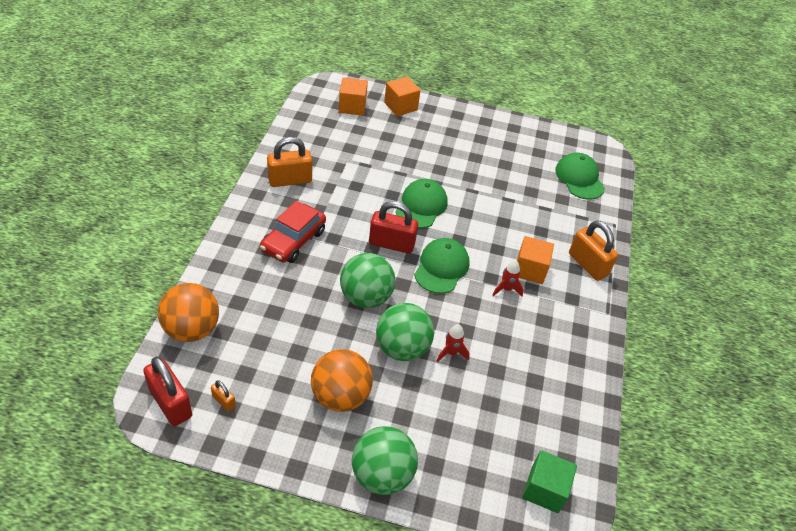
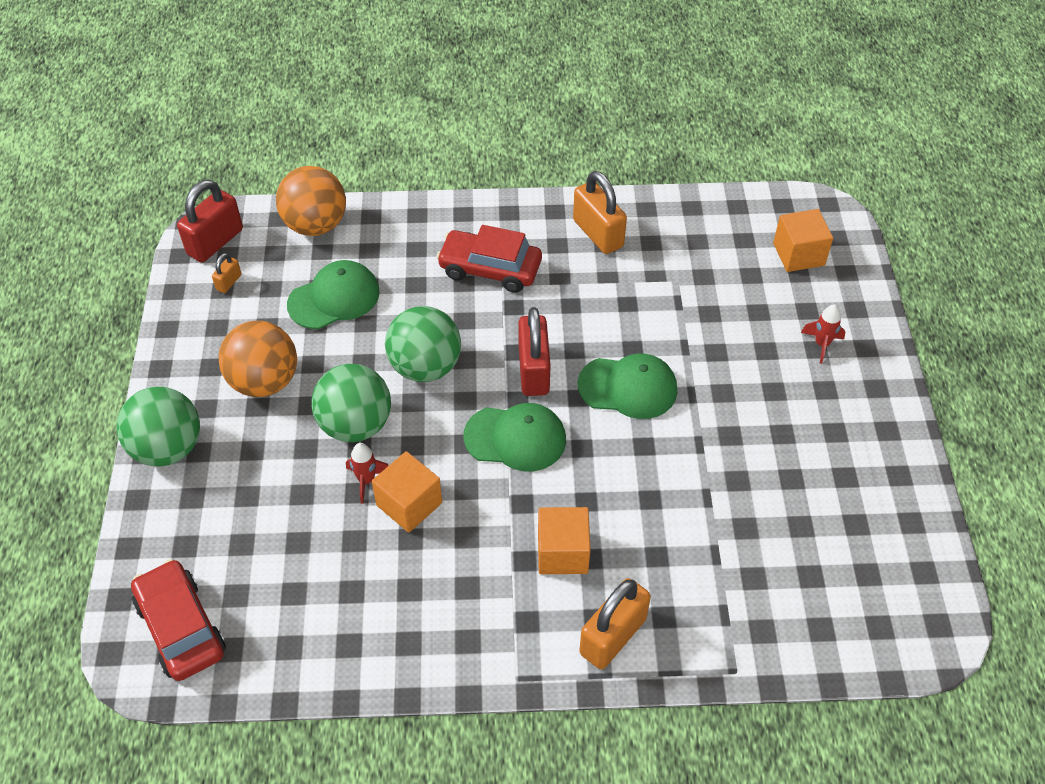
camera: 80 degrees right, 5 degrees up
(400, 106) = (842, 310): orange cube -> orange cube (409, 504)
(506, 289) = (508, 527): red rocket -> red rocket (822, 344)
(544, 489) = (181, 627): green cube -> red car
(579, 178) = (825, 599): green cap -> green cap (334, 298)

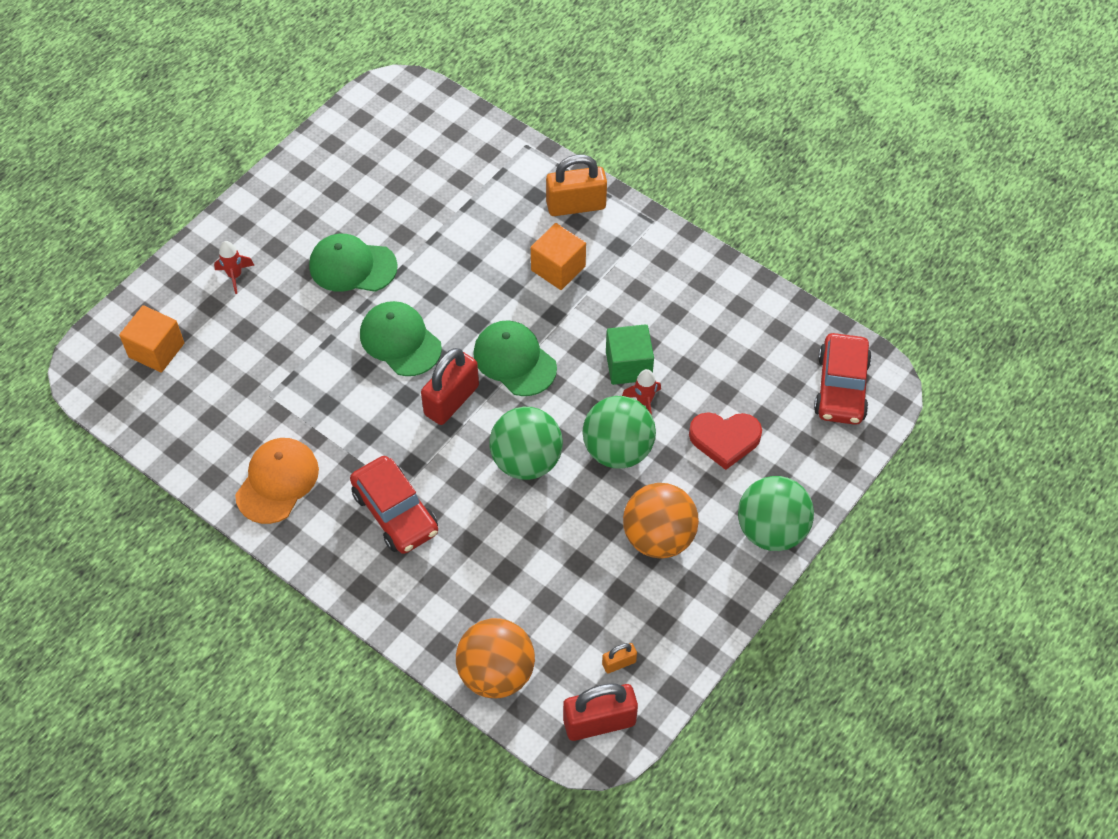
camera: 140 degrees left, 5 degrees up
(265, 497) = (725, 439): none -> red heart
(334, 298) = (543, 578): green cap -> green cap (352, 266)
(409, 504) = (628, 365): orange cube -> green cube
(598, 233) = (277, 482): orange padlock -> orange cap

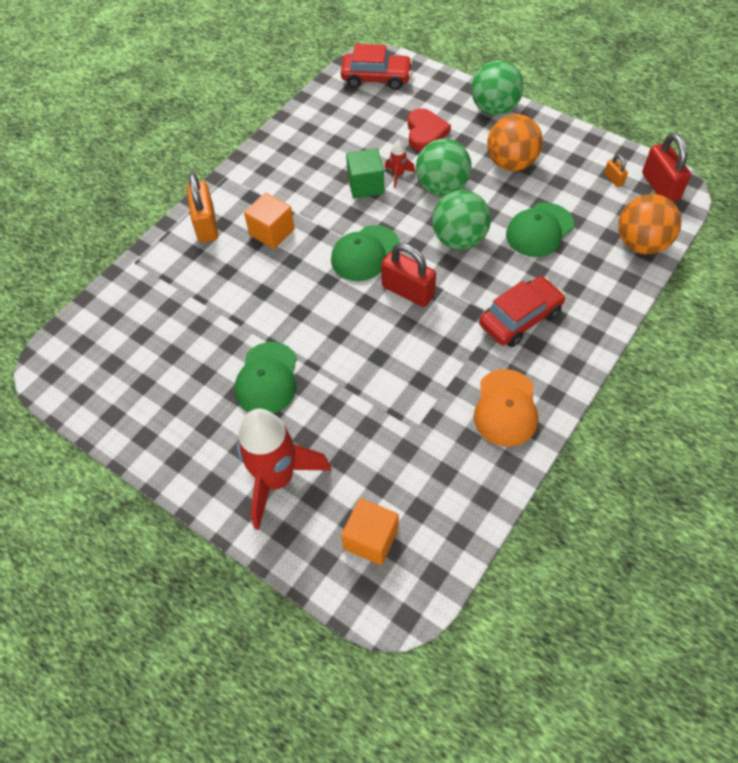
camera: 90 degrees left, 0 degrees up
(235, 276) = (277, 479): red rocket -> red rocket, size x2.42
(277, 482) = (505, 408): orange cap -> orange cap turned 105 degrees counterclockwise
(400, 341) = (349, 333): green cap -> green cap (539, 230)

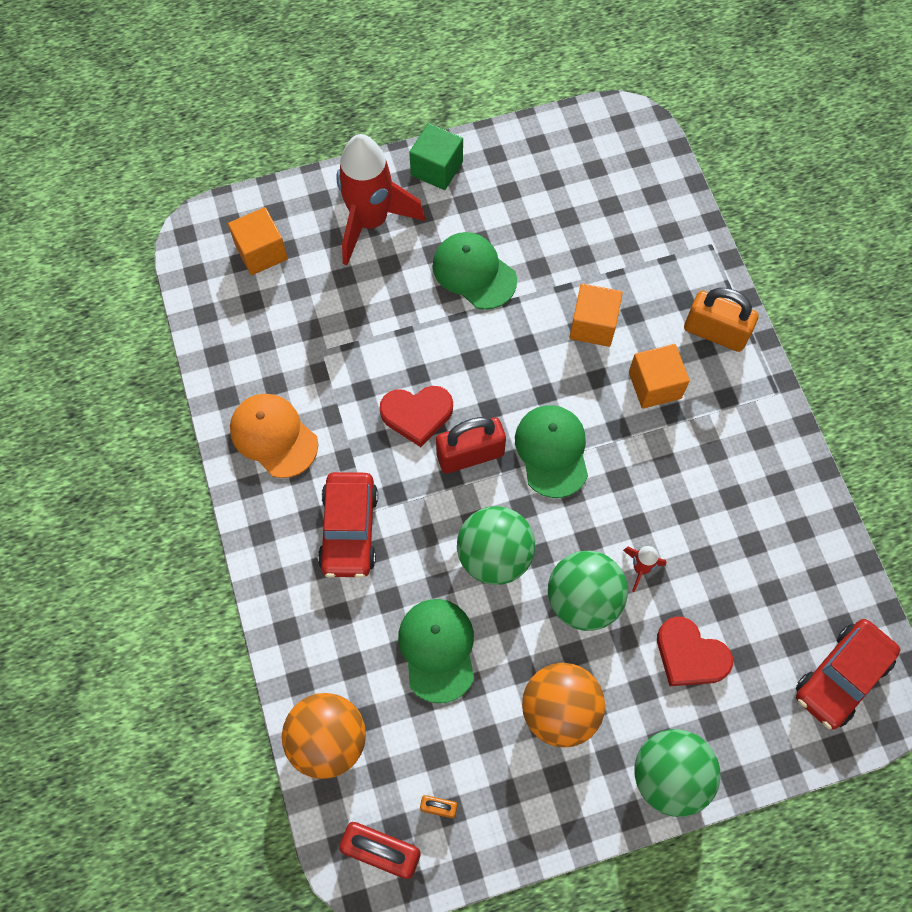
camera: 125 degrees right, 10 degrees up
(253, 286) = (593, 325): none -> orange cube
(365, 185) = (652, 523): green cube -> green cube (436, 168)
(408, 337) = (417, 415): none -> red heart

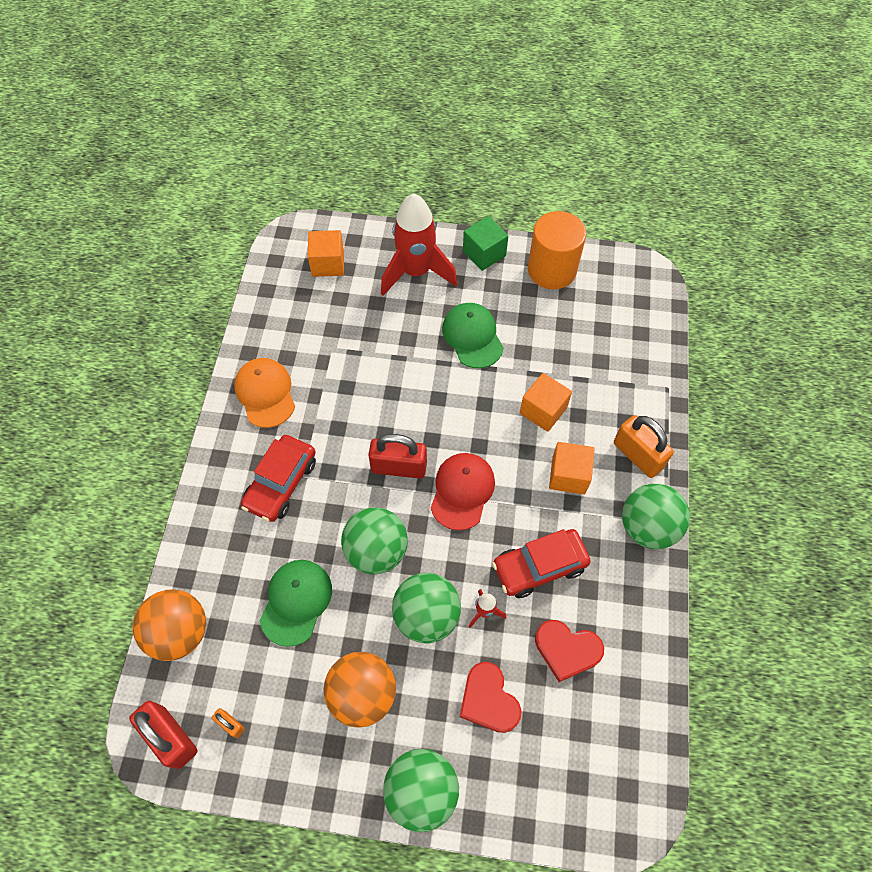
camera: 25 degrees right, 5 degrees down
(417, 415) = (375, 421): red heart -> red heart (567, 650)
(522, 158) = (551, 270): none -> orange cylinder
(552, 451) = (462, 491): green cap -> red cap
(761, 405) = (647, 527): none -> green ball
(841, 677) = (607, 779): red car -> red car (539, 566)

